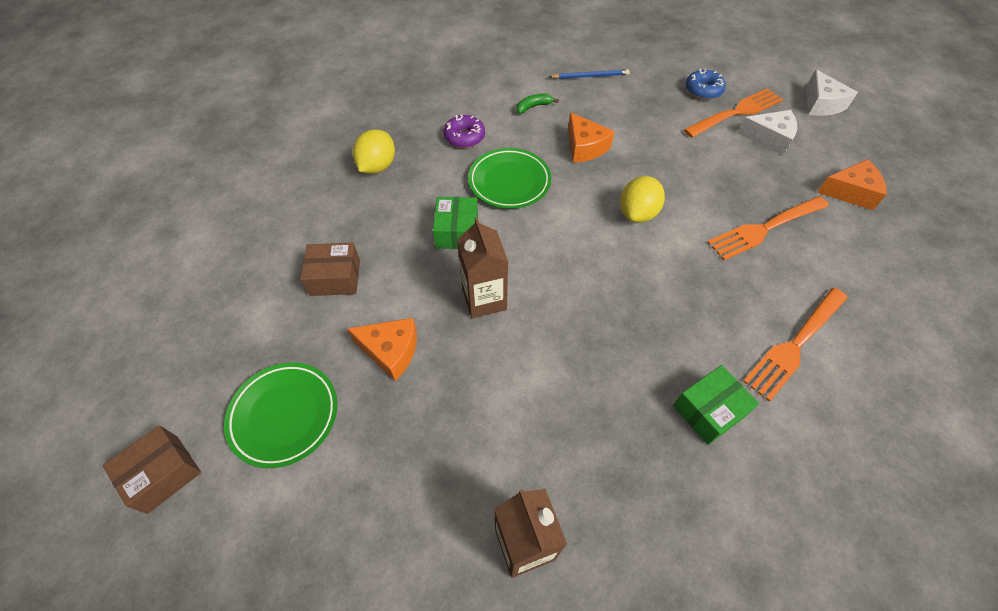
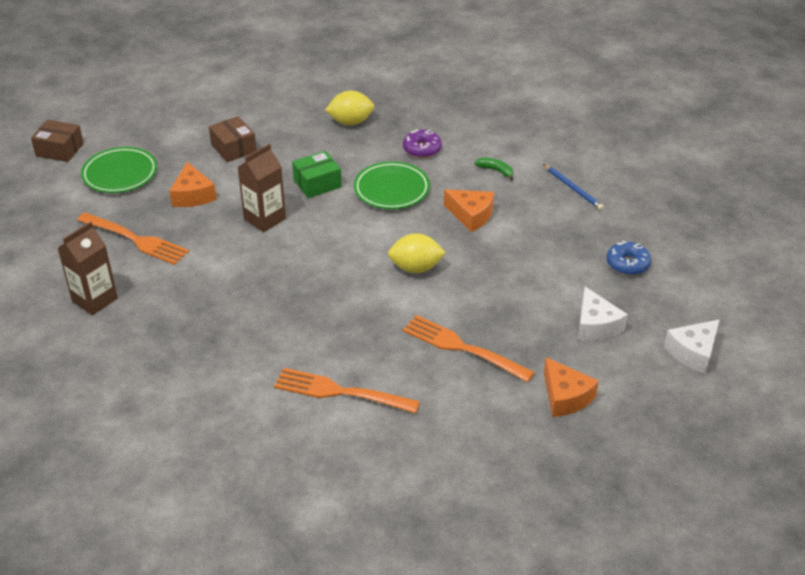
camera: 60 degrees right, 15 degrees down
(585, 147) = (471, 215): orange cheese -> orange cheese turned 90 degrees counterclockwise
(709, 410) = (244, 357): green box -> none
(736, 113) = (613, 294): orange fork -> orange fork (135, 239)

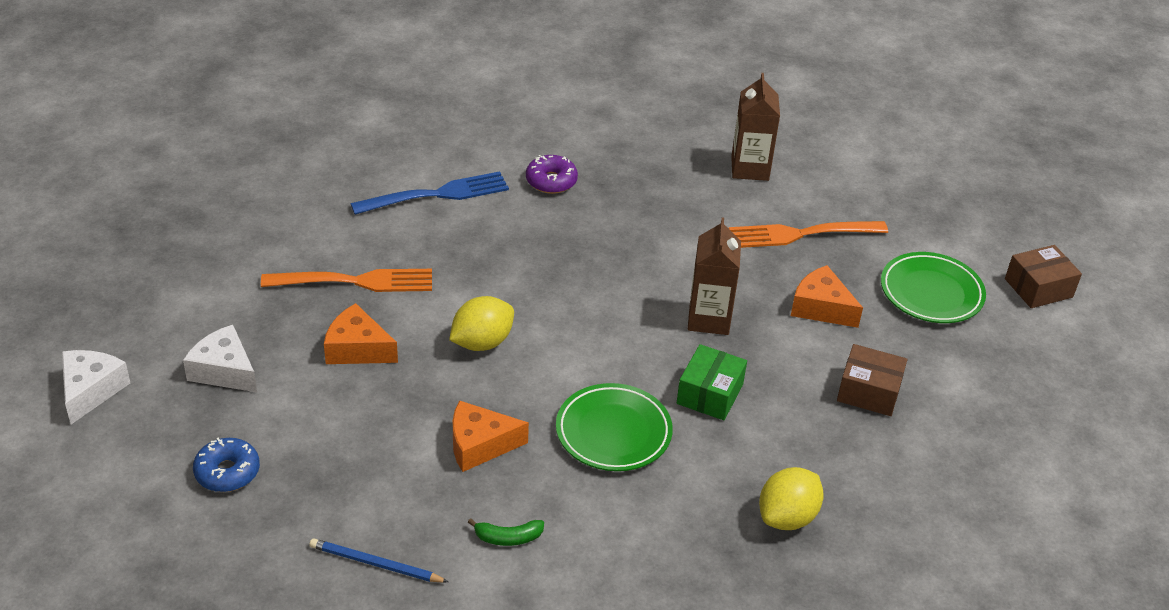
camera: 140 degrees right, 0 degrees up
(341, 392) = (436, 195): orange fork -> blue fork
(422, 149) = (642, 521): purple donut -> purple donut (551, 181)
(565, 397) = (214, 282): orange cheese -> orange cheese (357, 349)

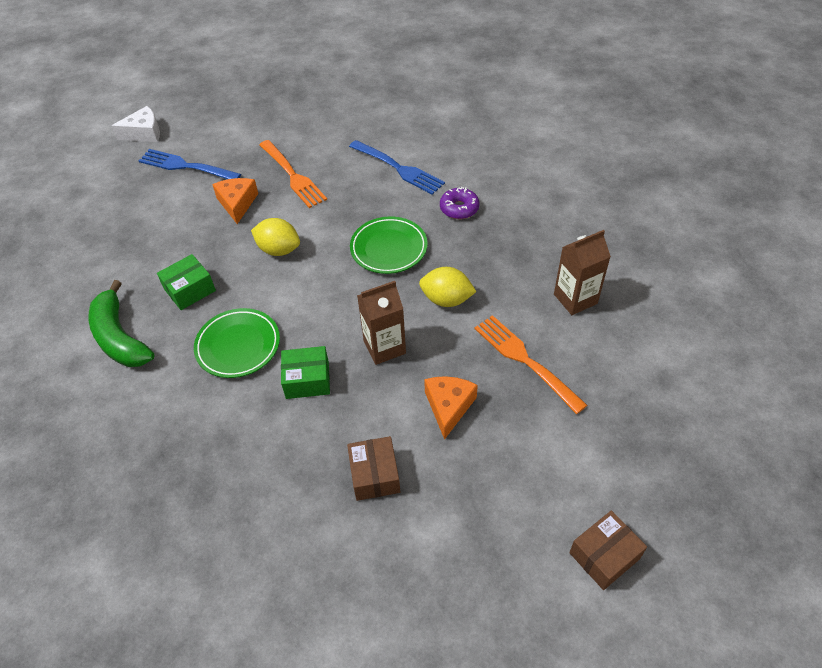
camera: 65 degrees right, 10 degrees up
(224, 371) = (187, 166): white cheese -> blue fork
(227, 472) = (113, 205): blue donut -> none
(375, 564) = (73, 292): blue pencil -> none
(480, 445) = (190, 290): orange cheese -> green box
(508, 538) = (120, 337): green banana -> green banana, size x2.26
(787, 517) = (211, 475): yellow lemon -> yellow lemon (446, 299)
(931, 293) = (527, 474): green plate -> green plate (389, 248)
(1038, 288) = (604, 556): brown box -> brown box turned 75 degrees counterclockwise

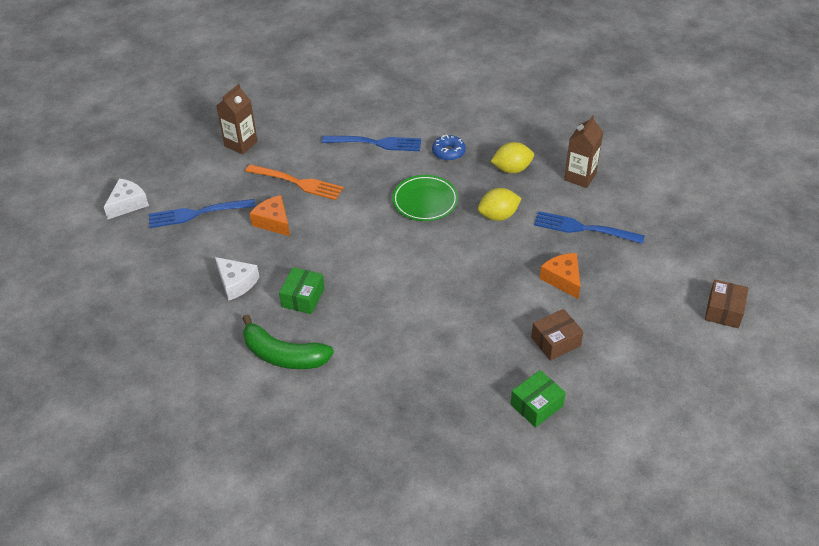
camera: 35 degrees left, 5 degrees down
(152, 246) = (236, 283): none -> white cheese
(238, 346) = (382, 315): green plate -> none
(279, 250) = (343, 239): yellow lemon -> yellow lemon (512, 169)
(307, 380) = (454, 311): green box -> green box (536, 405)
(374, 475) = (555, 341): brown box -> brown box turned 75 degrees counterclockwise
(384, 347) = (486, 265): brown carton -> brown carton (241, 144)
(459, 208) = (448, 152): purple donut -> blue donut
(526, 361) = (584, 228): orange fork -> blue fork

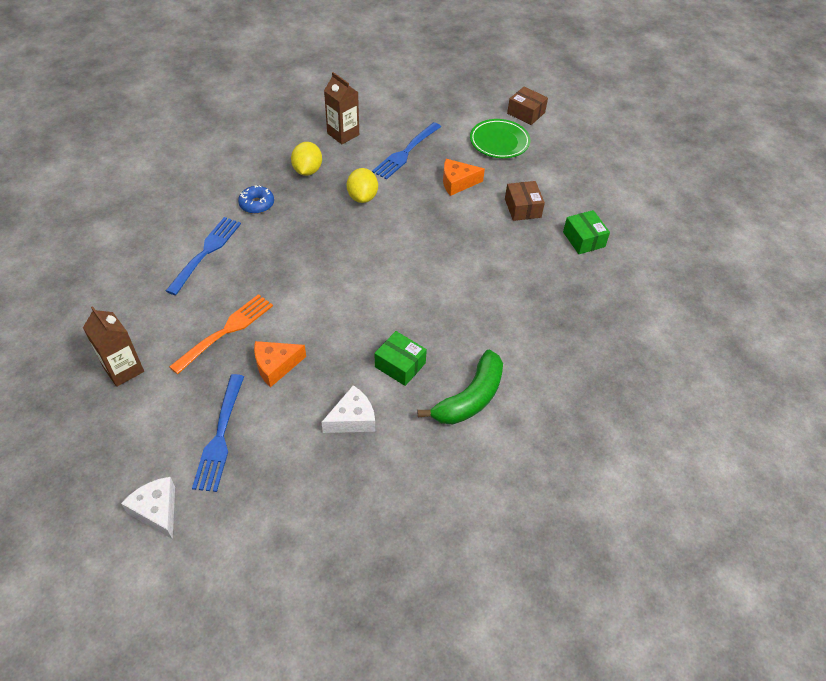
camera: 75 degrees left, 5 degrees up
(425, 201) = (315, 239): green plate -> green plate (499, 142)

